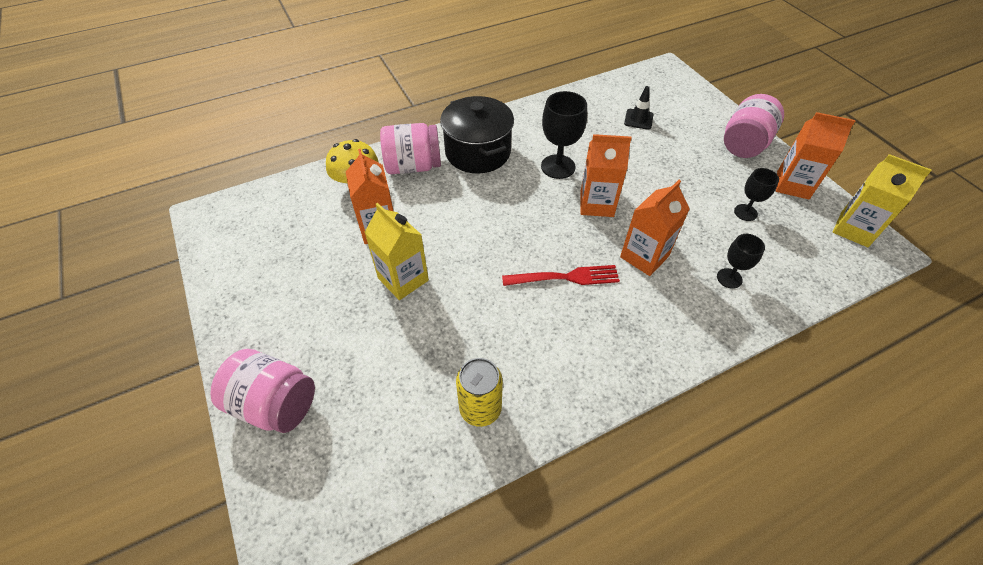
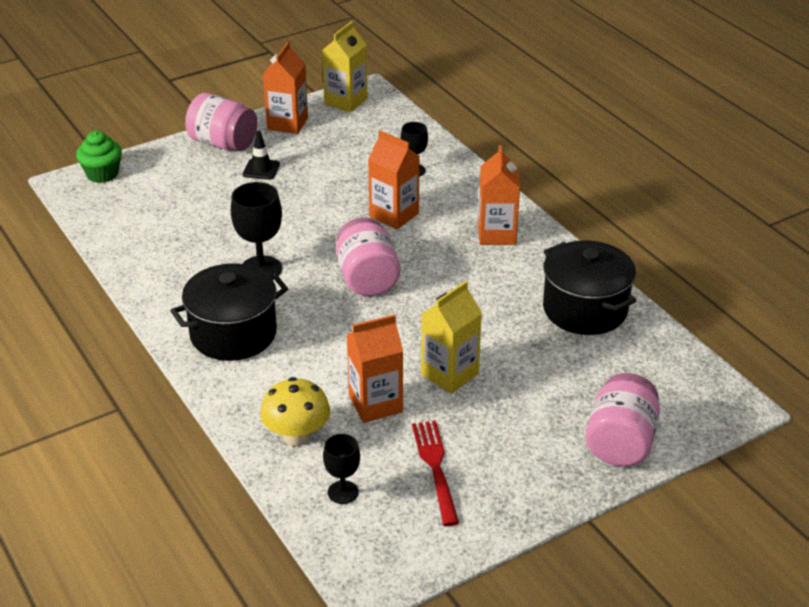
camera: 95 degrees left, 15 degrees down
(413, 166) = (261, 388): pink jar -> pink jar (367, 278)
(480, 408) = (585, 309): yellow can -> black pot
(565, 277) = (428, 263): red fork -> red fork (435, 468)
(596, 204) = (322, 242): orange carton -> orange carton (496, 234)
(638, 119) = (173, 209): black traffic cone -> black traffic cone (261, 169)
(682, 83) = (102, 174): none -> green cupcake
(745, 212) = (328, 153): black goblet -> black goblet (343, 492)

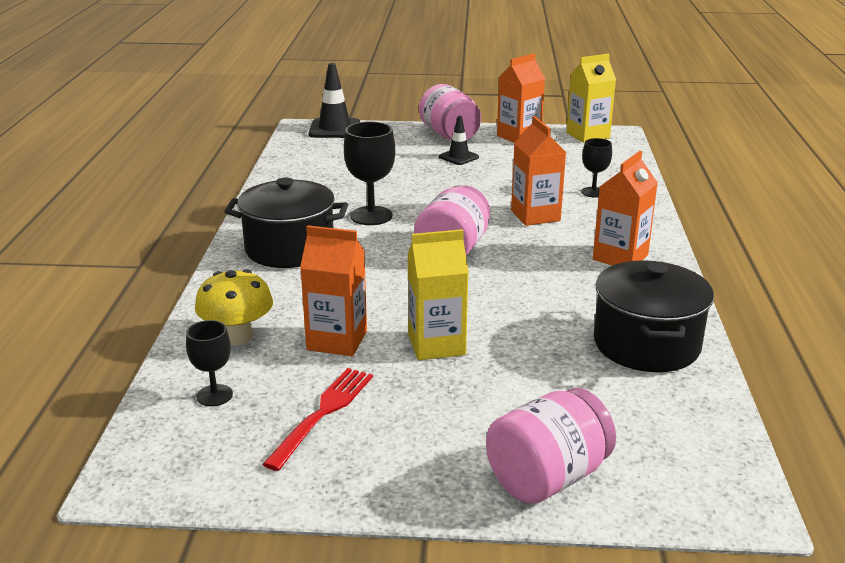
camera: 35 degrees right, 10 degrees down
(102, 174) = (334, 129): green cupcake -> black traffic cone

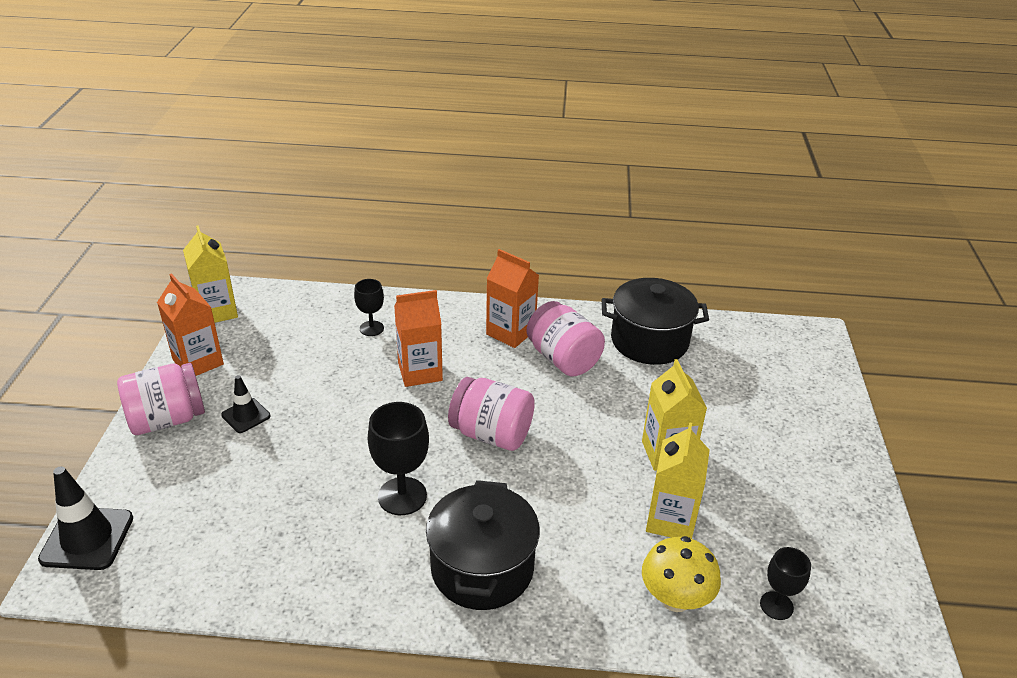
camera: 90 degrees left, 10 degrees up
(323, 413) = (782, 526): red fork -> none
(337, 340) = (670, 520): orange carton -> yellow carton
(547, 477) = (818, 408): pink jar -> pink jar (563, 359)

